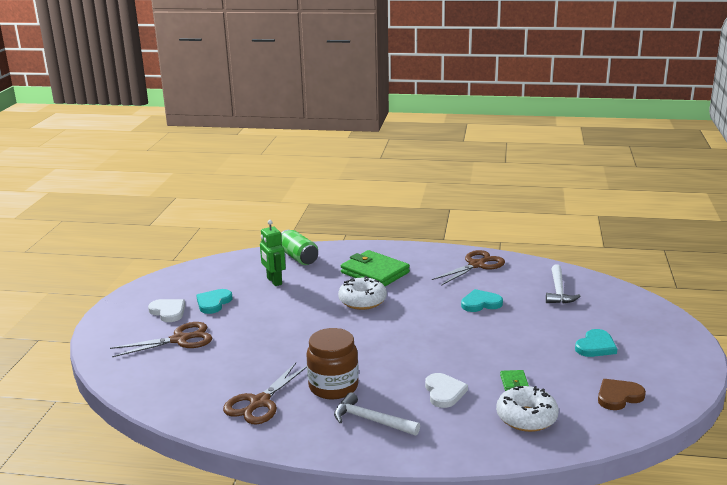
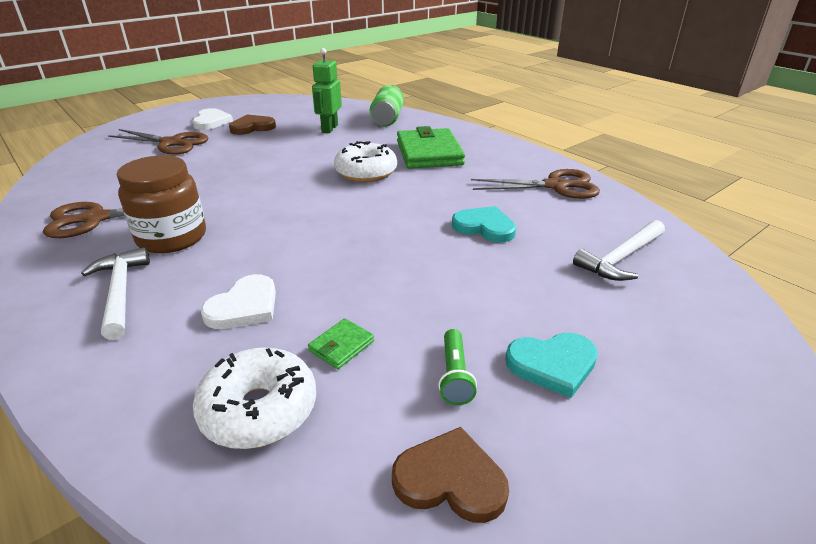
camera: 40 degrees right, 10 degrees up
(213, 303) = (252, 127): turquoise heart -> brown heart
(571, 368) = (454, 376): none -> green flashlight

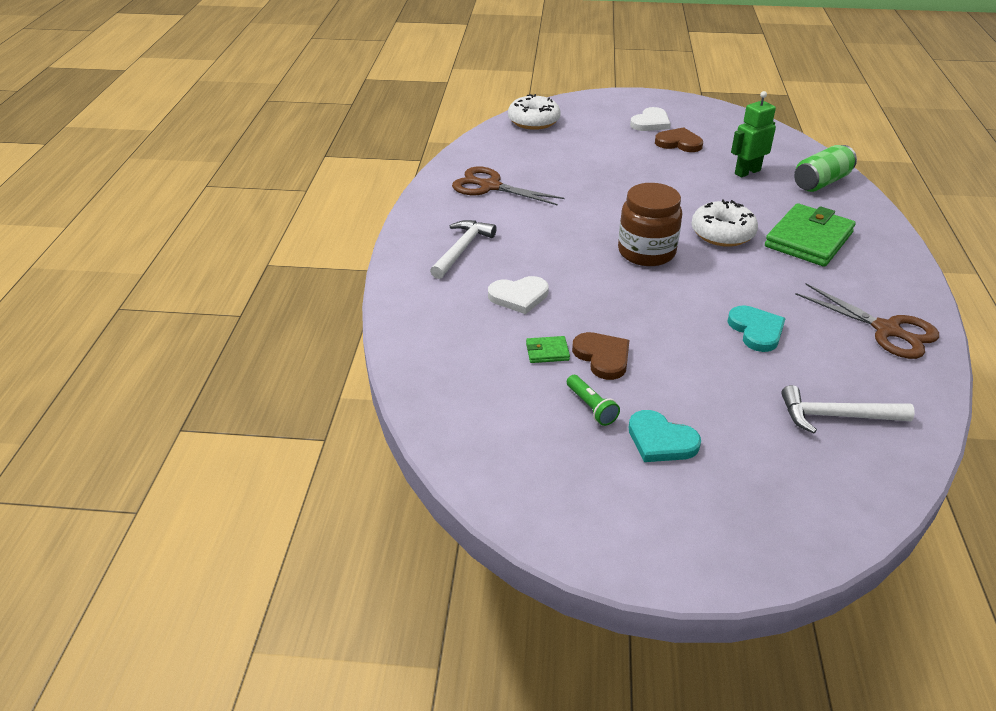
camera: 45 degrees right, 5 degrees up
(171, 143) = (597, 135): brown scissors -> none
(172, 237) = (522, 224): brown jar -> brown jar (646, 252)
(259, 409) = (470, 358): white donut -> white donut (533, 121)
(450, 479) = (523, 448): brown heart -> brown heart (602, 357)
(454, 376) = (591, 407): green flashlight -> green flashlight turned 75 degrees counterclockwise

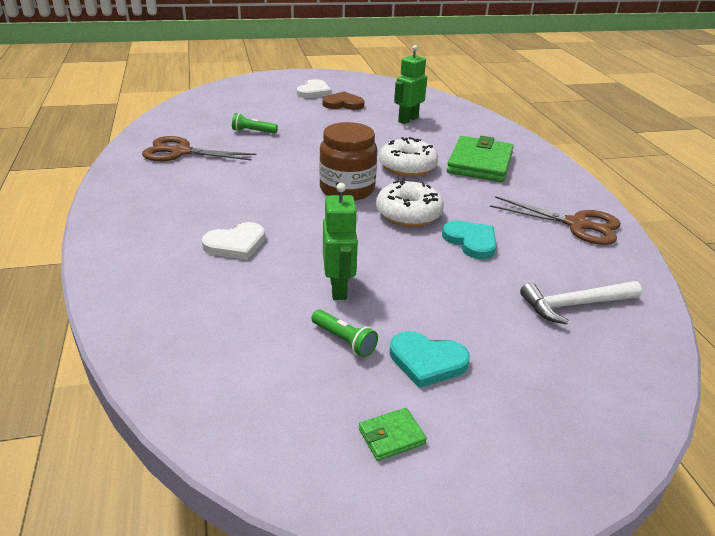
camera: 20 degrees left, 5 degrees down
(461, 249) = (164, 209): white hammer -> none
(533, 121) = (209, 98): white donut -> white donut (408, 214)
(547, 352) = (280, 292): green wallet -> green wallet (391, 436)
(569, 169) = (253, 131): none -> green flashlight
(602, 357) = (339, 288): brown heart -> green robot
(821, 182) = (469, 121): green can -> none

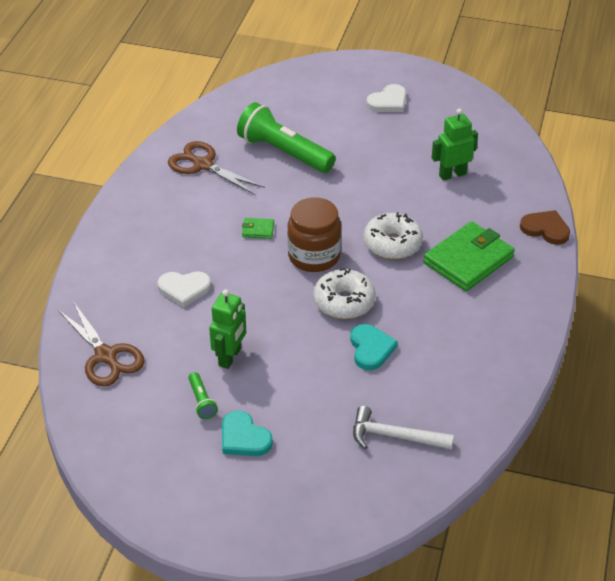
camera: 30 degrees right, 10 degrees up
(253, 131) = (284, 152): green flashlight -> green flashlight, size x2.28
(343, 104) = (404, 131): brown heart -> brown heart (545, 229)
(391, 436) = (180, 477): green wallet -> green wallet (258, 230)
(576, 225) = (483, 363): brown scissors -> brown scissors (105, 356)

